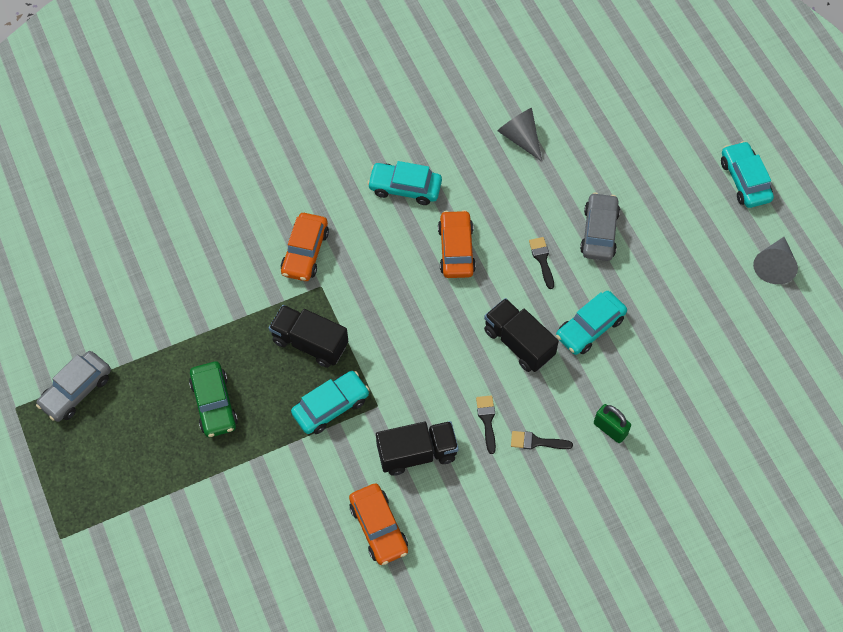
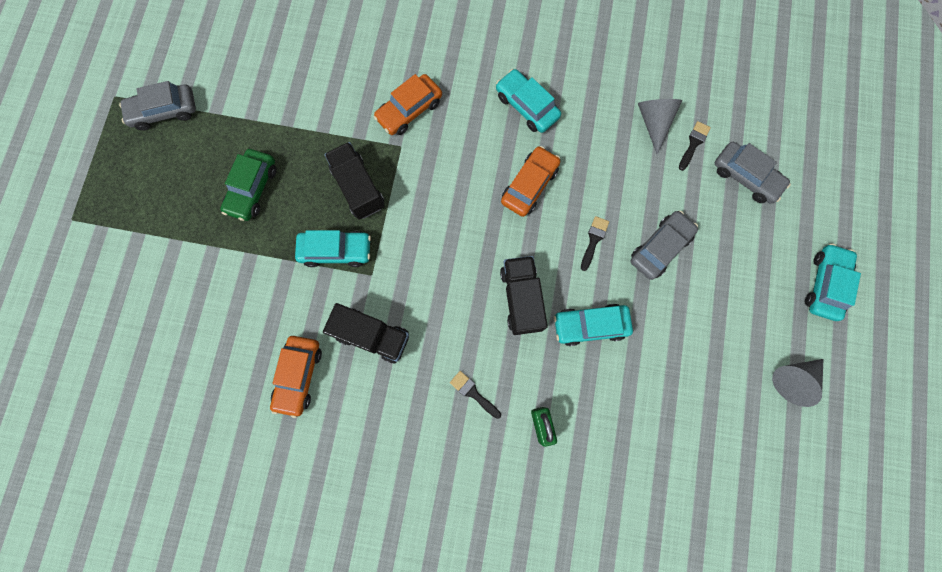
camera: 35 degrees right, 15 degrees up
(487, 420) = (447, 347): black brush -> black brush (693, 143)
(624, 136) = (746, 177): none -> grey car

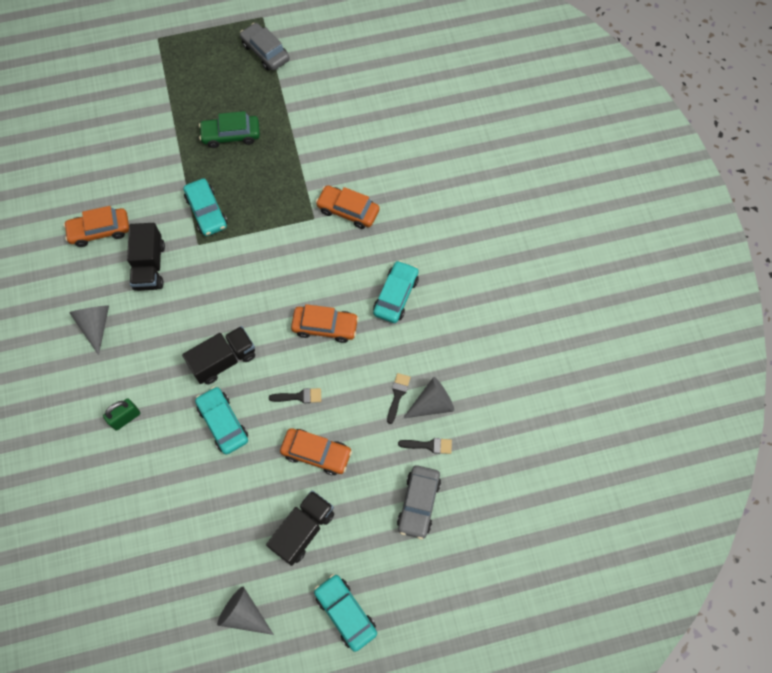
camera: 65 degrees right, 10 degrees down
(358, 188) = (264, 204): black truck -> black truck (303, 530)
(417, 421) = (95, 325): none -> grey cone
(473, 393) = (132, 356): black brush -> black brush (397, 395)
(660, 248) = (316, 453): grey car -> orange car
(825, 284) = (345, 613): turquoise car -> turquoise car turned 120 degrees counterclockwise

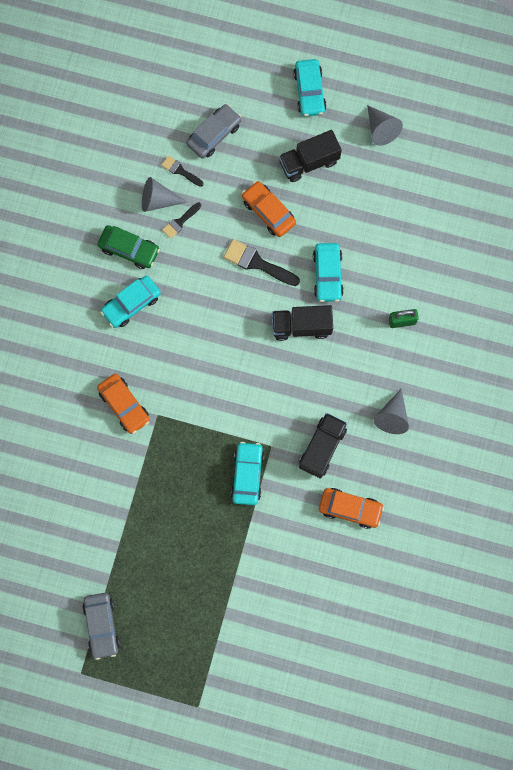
camera: 150 degrees left, 10 degrees up
(231, 135) = (185, 545): green car -> green car (129, 249)
(299, 396) = (257, 263): black brush -> black brush, size x1.69
(325, 326) = (204, 309): orange car -> none

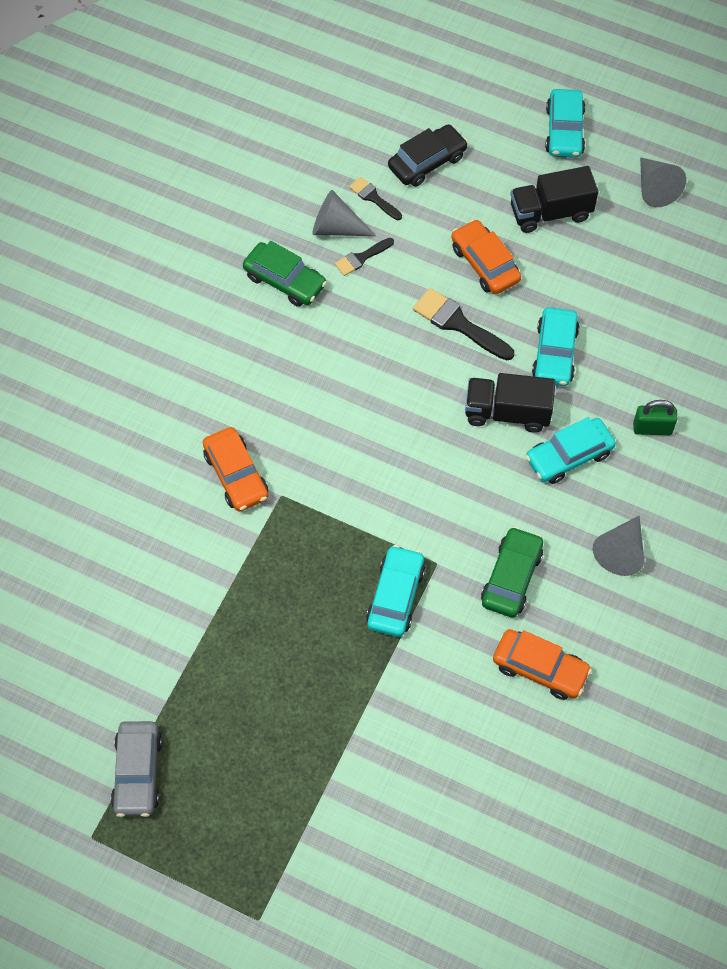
camera: 10 degrees right, 15 degrees down
(131, 304) = (273, 348): turquoise car -> turquoise car (569, 456)
(214, 134) = (427, 162): grey car -> black car
(322, 448) = (511, 577): black truck -> green car

